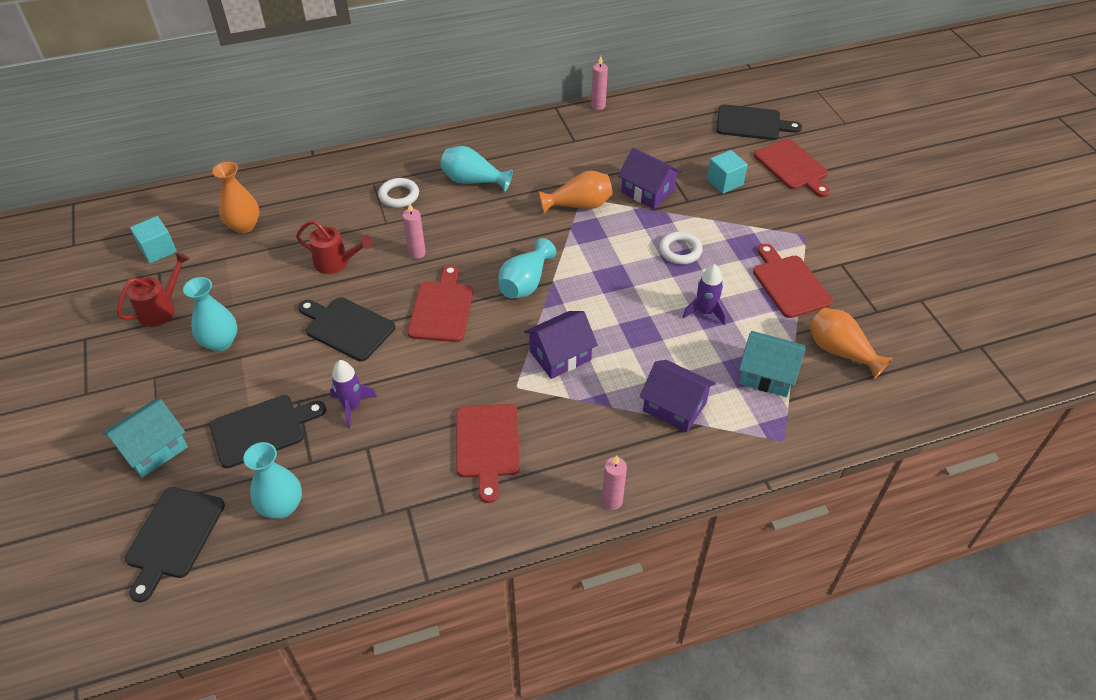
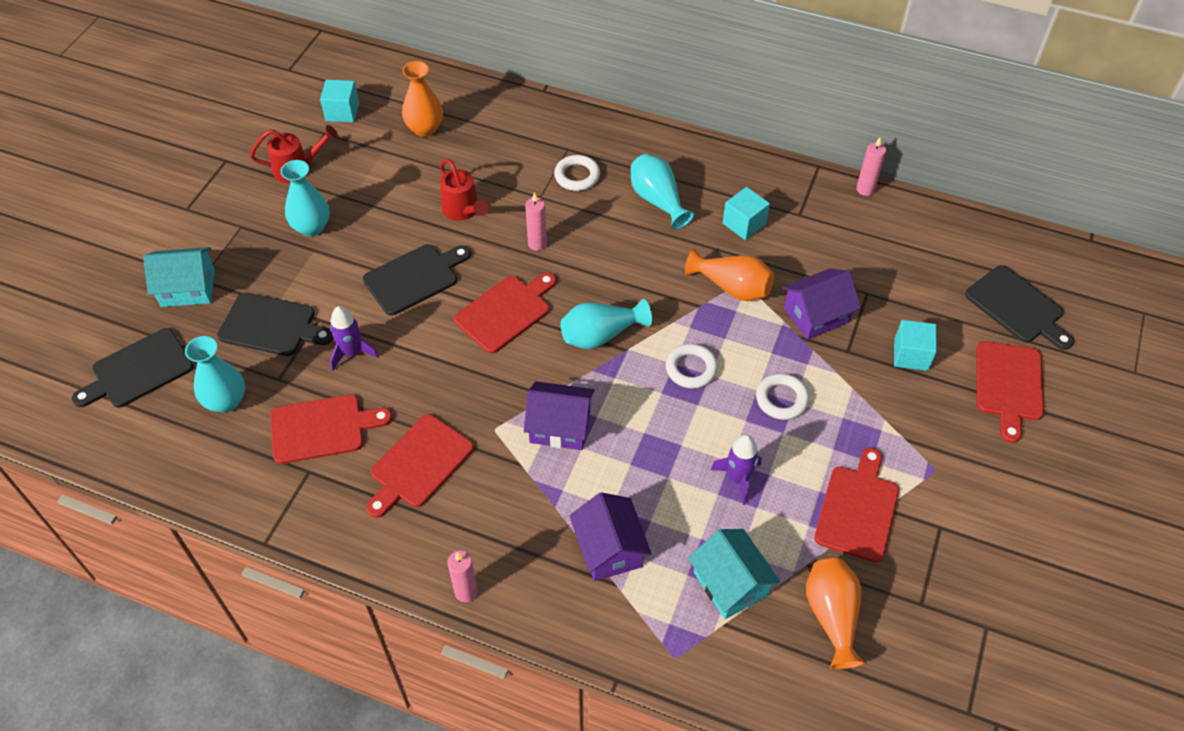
camera: 40 degrees right, 5 degrees up
(347, 327) = (414, 278): black cutting board -> black cutting board turned 75 degrees clockwise
(386, 471) = (322, 428): none -> red cutting board
(545, 164) = (744, 224): none -> turquoise cube
(606, 267) = (691, 369): none -> white ring
(647, 191) = (816, 315): purple house -> purple house turned 75 degrees clockwise

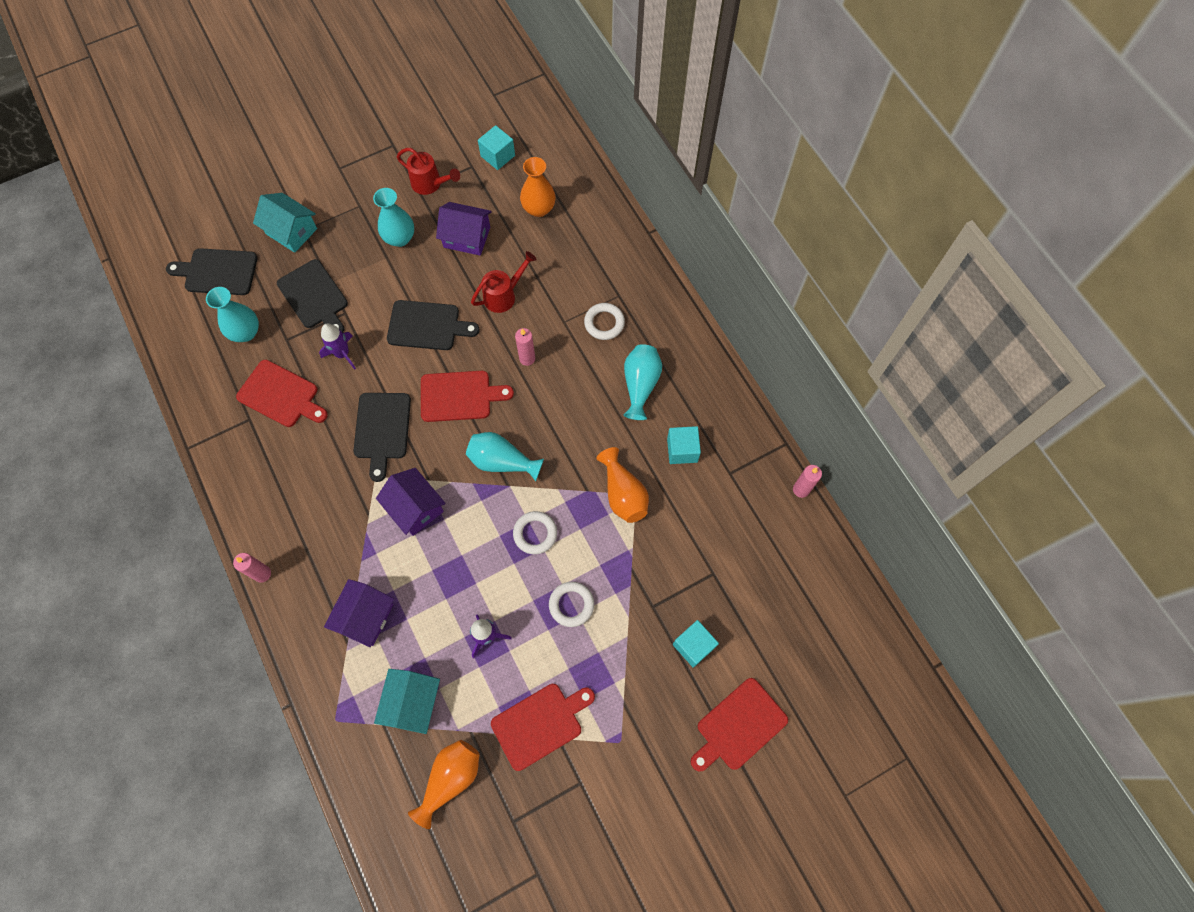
camera: 40 degrees right, 15 degrees up
(419, 464) = (311, 465): red cutting board -> none
(463, 211) = (503, 295): red watering can -> red watering can turned 135 degrees counterclockwise
(816, 315) = (659, 562): purple house -> purple house (467, 237)
(1017, 307) = (812, 673): black cutting board -> black cutting board (382, 430)

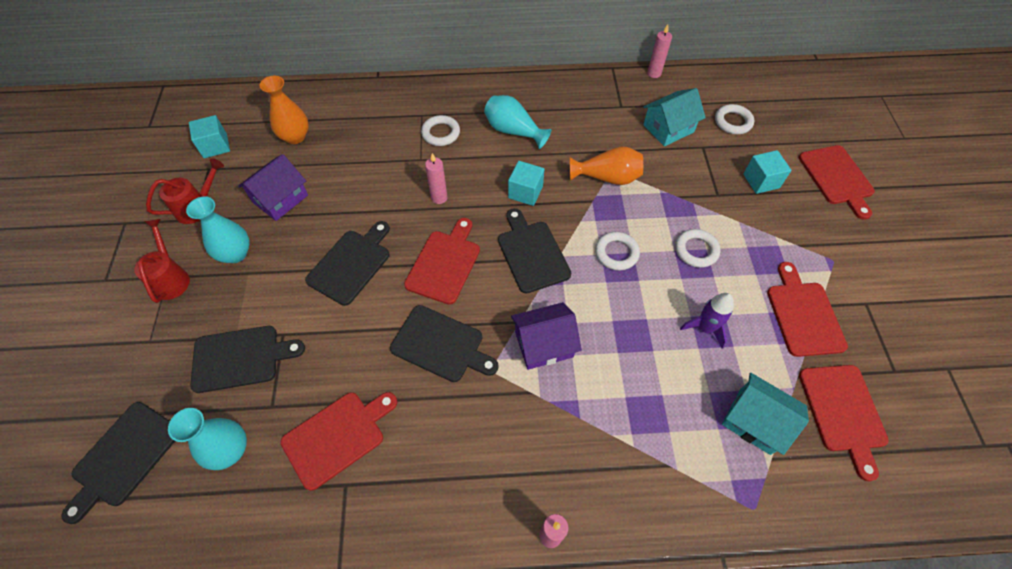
camera: 65 degrees left, 10 degrees down
(291, 231) = (140, 354): turquoise house -> turquoise house (668, 128)
(342, 354) = (329, 353): purple rocket -> none
(365, 617) = (645, 435): purple house -> none
(450, 779) = (843, 412): orange vase -> red cutting board
(502, 461) = (532, 253): turquoise vase -> black cutting board
(503, 295) = (363, 192): red watering can -> red watering can (171, 278)
(682, 450) = (586, 127): turquoise cube -> turquoise cube (525, 192)
(767, 595) = (733, 122): none -> white ring

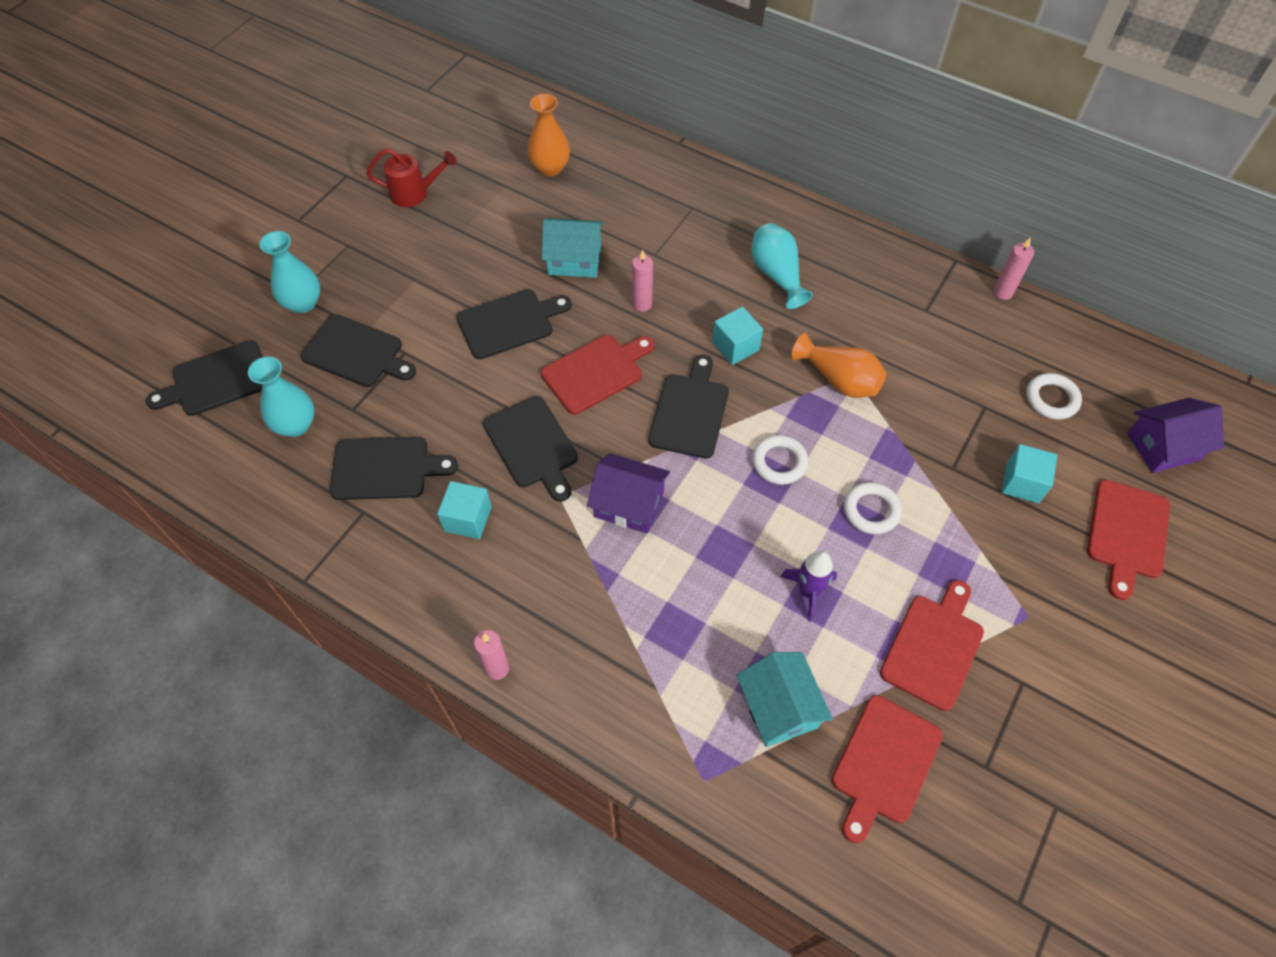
camera: 35 degrees right, 0 degrees up
(171, 278) = (349, 248): red watering can -> none
(215, 146) = (471, 140): turquoise cube -> turquoise cube (468, 519)
(235, 253) = (417, 256): turquoise vase -> turquoise vase (303, 303)
(280, 199) = (492, 224): purple house -> purple house (1163, 446)
(337, 436) = (385, 468): red cutting board -> black cutting board
(441, 133) = (697, 238): white ring -> none
(668, 128) = (961, 364): turquoise house -> turquoise house (574, 260)

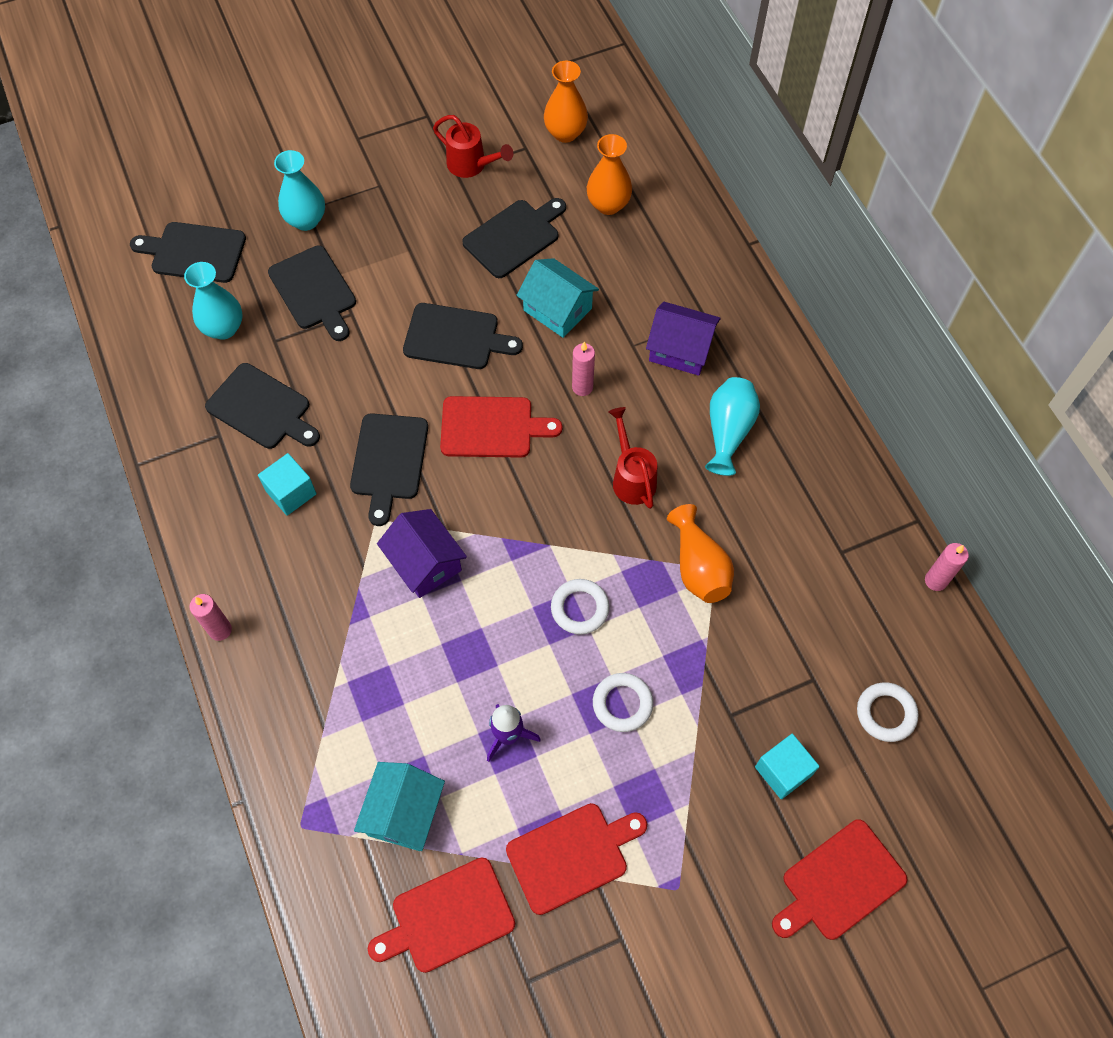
camera: 35 degrees right, 5 degrees up
(473, 135) = (565, 133): none -> orange vase
(690, 412) = (542, 513): black cutting board -> black cutting board (514, 237)
(735, 346) = (632, 478): turquoise cube -> red watering can
(1163, 446) = (955, 829): purple house -> purple house (680, 349)

